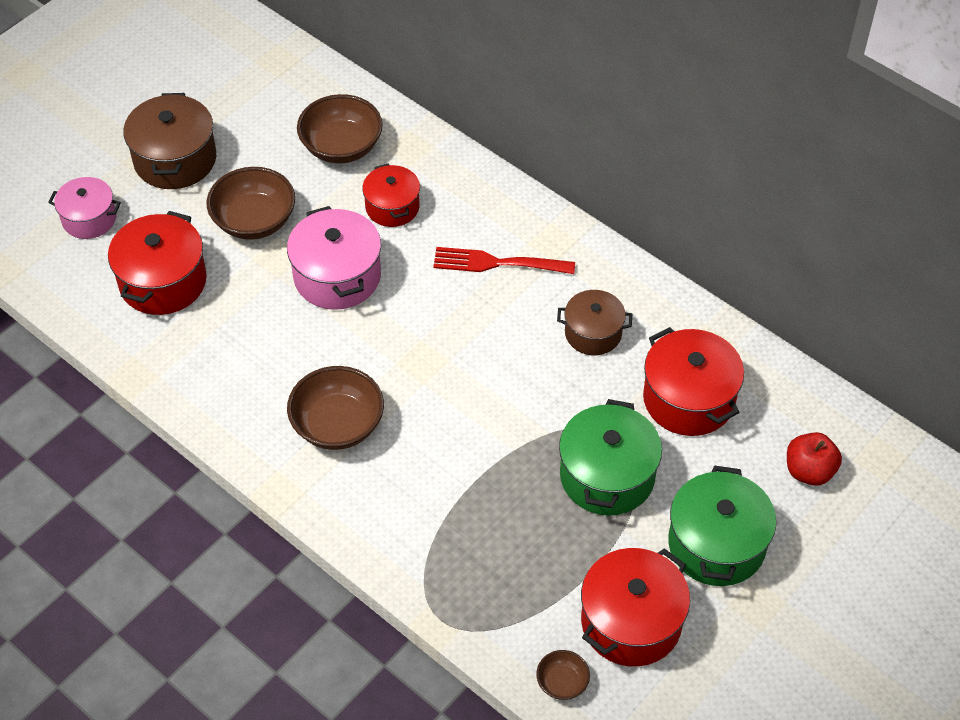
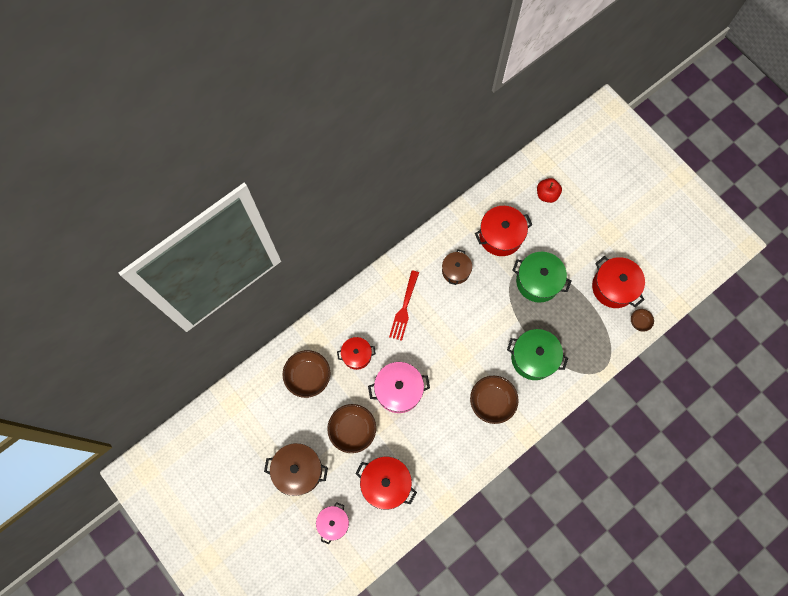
camera: 80 degrees left, 20 degrees up
(716, 544) = (579, 242): green pot -> green pot (533, 358)

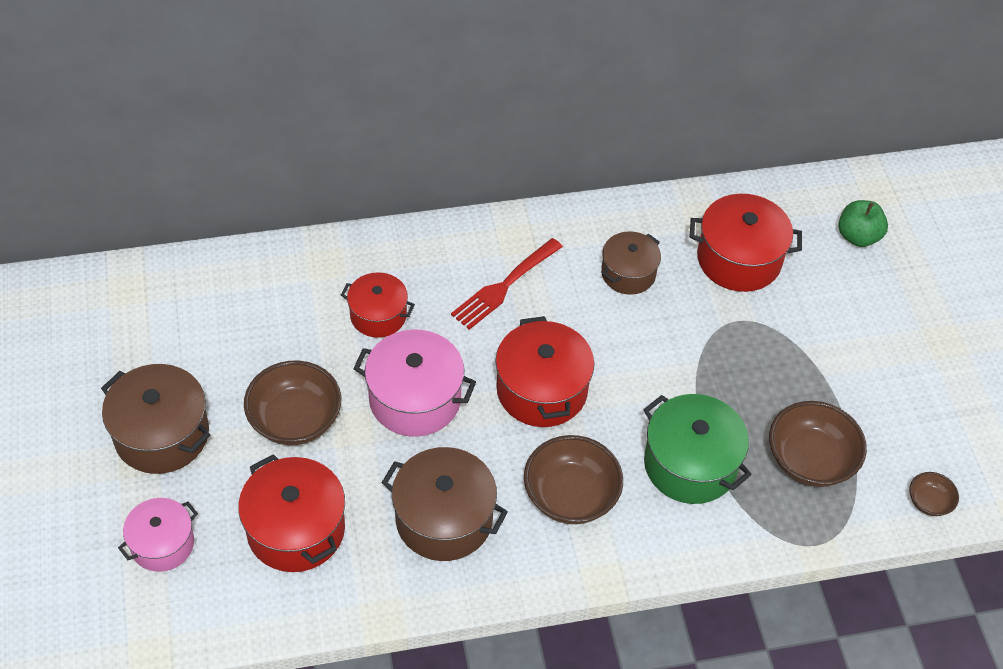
camera: 25 degrees right, 20 degrees down
(308, 376) = (276, 307): brown bowl -> brown bowl (810, 460)
(445, 443) = (444, 519): none -> brown pot
(538, 281) = (767, 353): green pot -> none
(547, 194) = (858, 236): red apple -> green apple
(613, 287) = (907, 425): red pot -> red pot (542, 390)

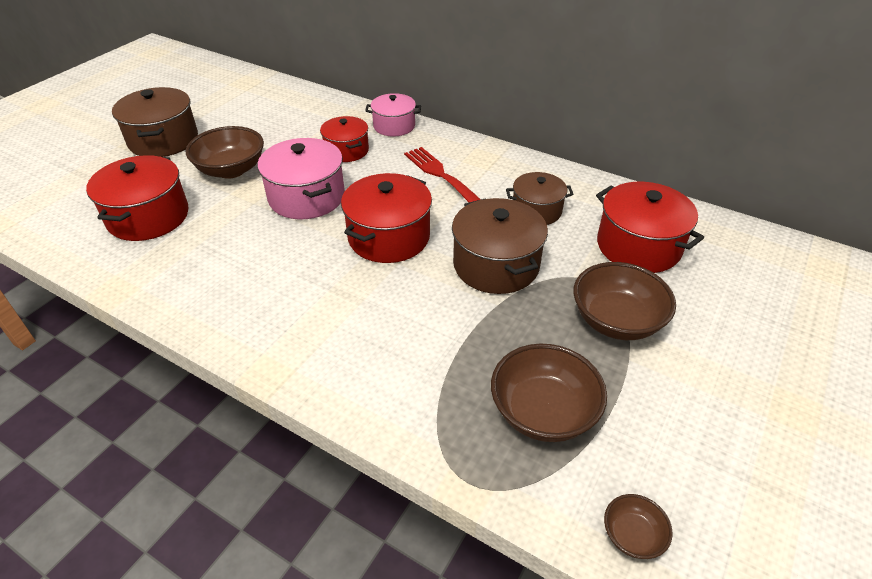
camera: 45 degrees right, 10 degrees down
(162, 544) = (84, 182): pink pot -> pink pot (394, 126)
(444, 519) = (227, 265): brown pot -> brown pot (496, 265)
(504, 286) = (441, 175): red fork -> red fork turned 60 degrees clockwise
(570, 496) = (321, 306): brown bowl -> brown bowl (616, 320)
(690, 464) = (434, 345): green pot -> none
(858, 236) = (772, 287): green apple -> none

